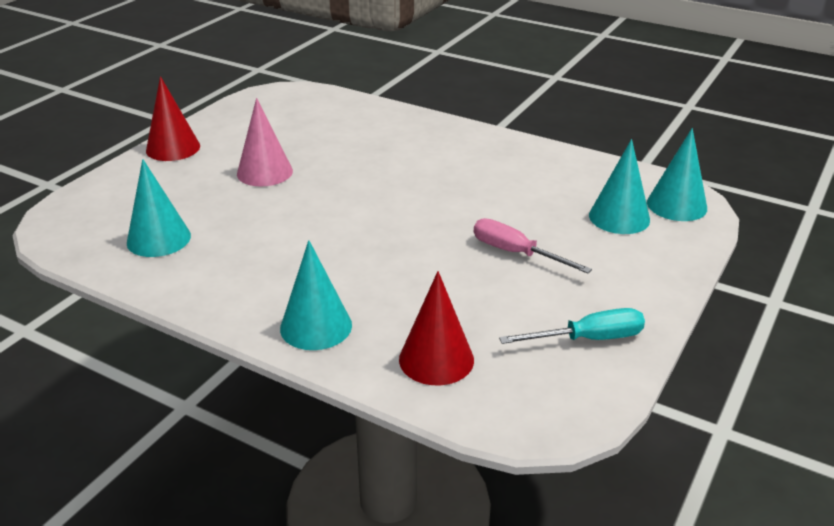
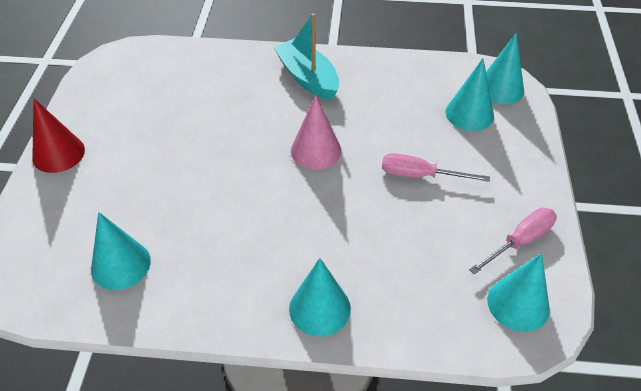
camera: 25 degrees left, 15 degrees up
(264, 172) = (164, 155): pink cone -> pink cone (316, 150)
(436, 359) = (430, 304): red cone -> none
(458, 148) = (307, 78): none -> turquoise boat
(539, 391) = (518, 304): none -> turquoise cone
(588, 339) = (520, 241): turquoise screwdriver -> pink screwdriver

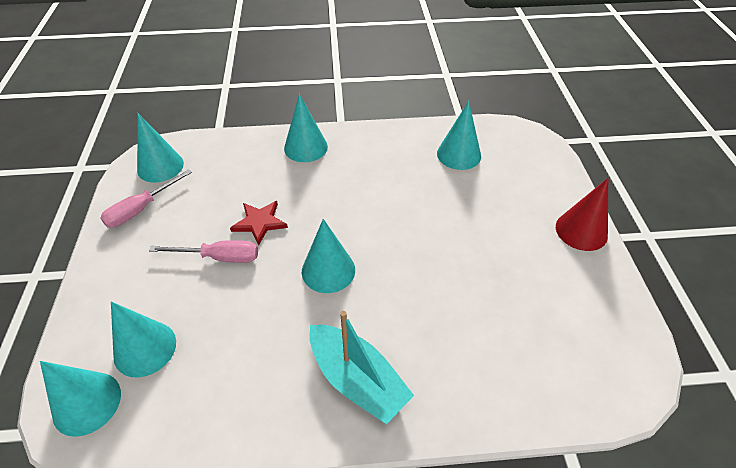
camera: 170 degrees right, 0 degrees up
(316, 150) = (328, 270): pink cone -> turquoise cone
(381, 206) = (259, 222): none -> red star

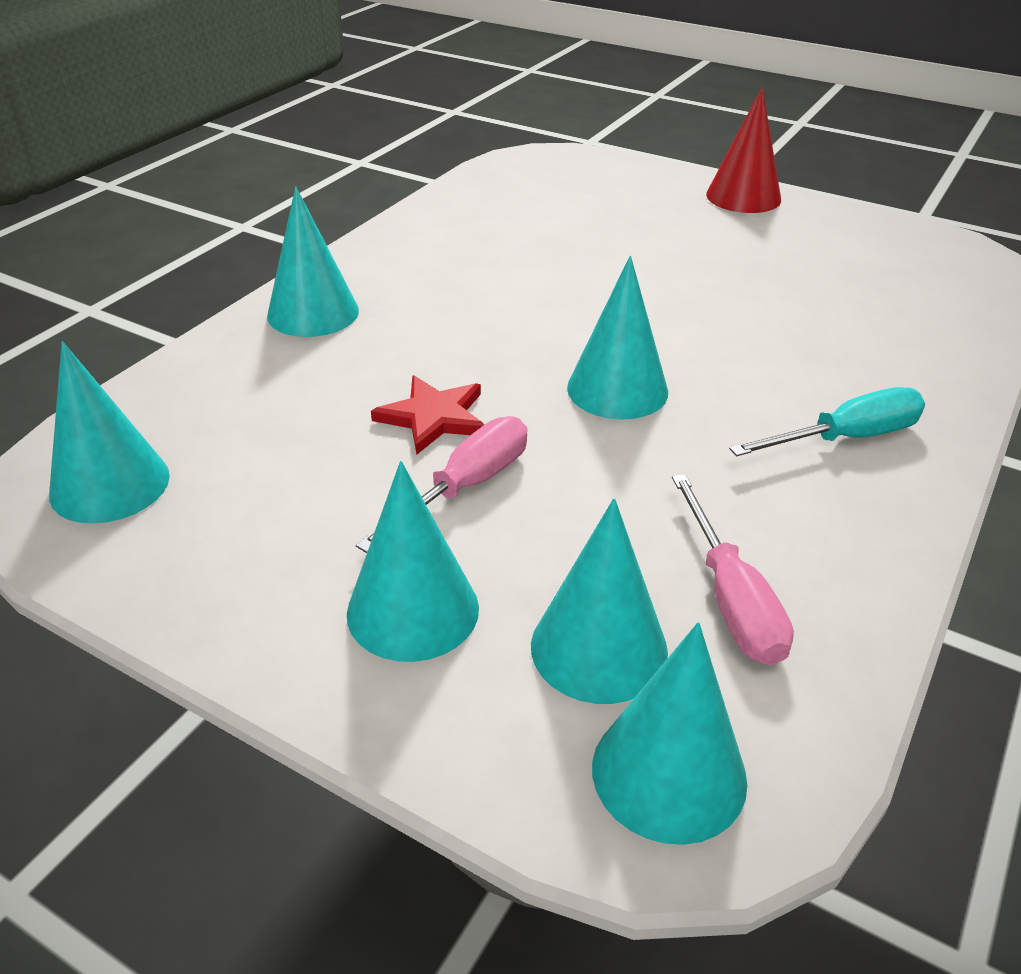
camera: 55 degrees left, 10 degrees down
(141, 209) = (205, 548): pink screwdriver -> pink screwdriver (731, 599)
(357, 380) = (846, 438): turquoise boat -> turquoise screwdriver
(459, 154) = (514, 209): turquoise cone -> turquoise cone (413, 610)

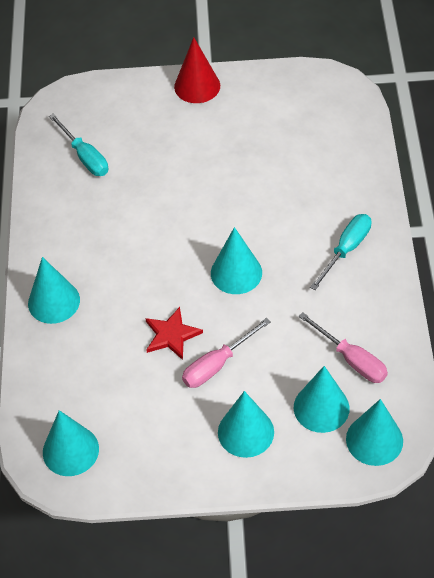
camera: 30 degrees left, 15 degrees up
(466, 487) = (217, 364): pink screwdriver -> pink screwdriver turned 135 degrees counterclockwise
(521, 206) = (85, 157): none -> turquoise screwdriver

